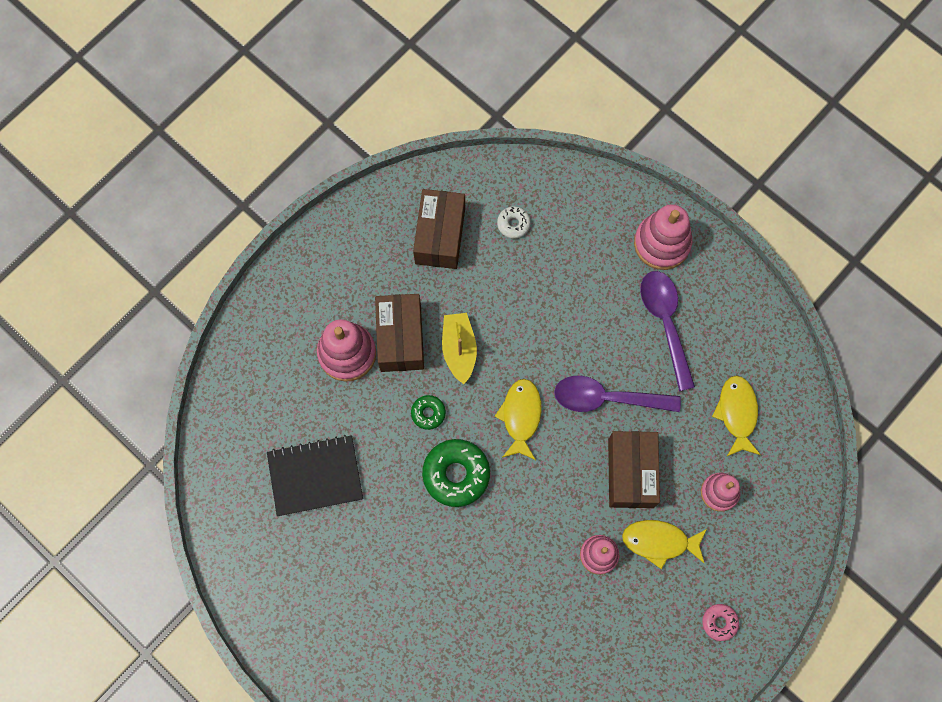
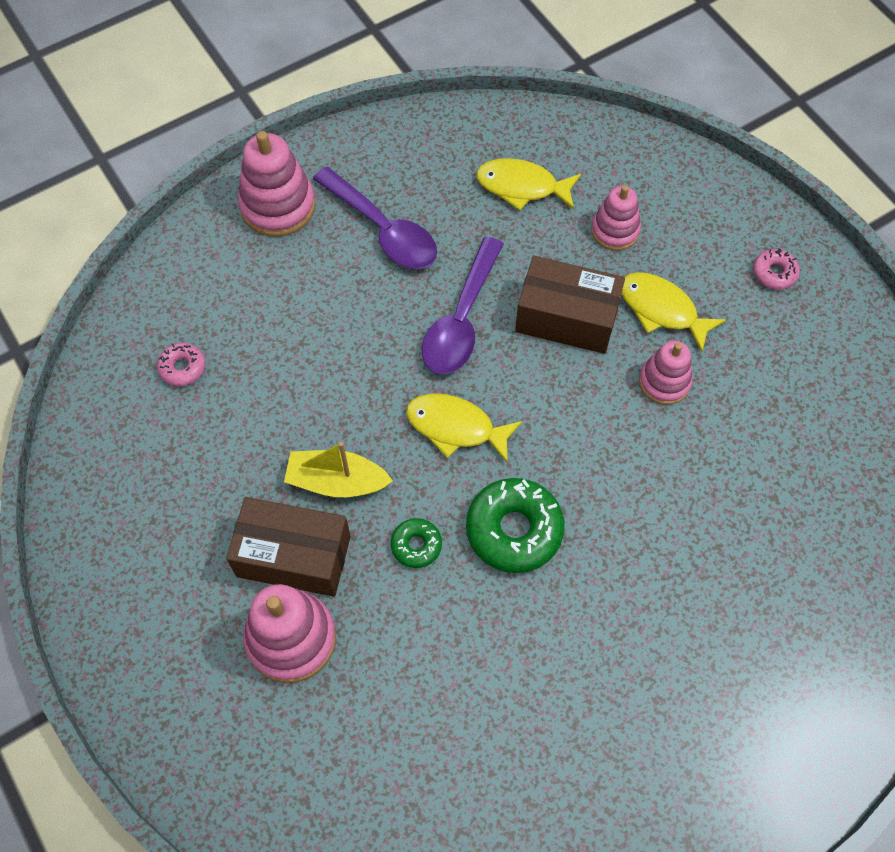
camera: 75 degrees left, 10 degrees down
(315, 476) = (465, 731): black notebook -> none
(440, 236) = (161, 465): brown box -> none
(513, 224) = (182, 368): white donut -> pink donut
(659, 541) = (662, 310): yellow fish -> yellow fish turned 105 degrees clockwise
(665, 323) = (383, 230): purple spoon -> purple spoon turned 135 degrees counterclockwise

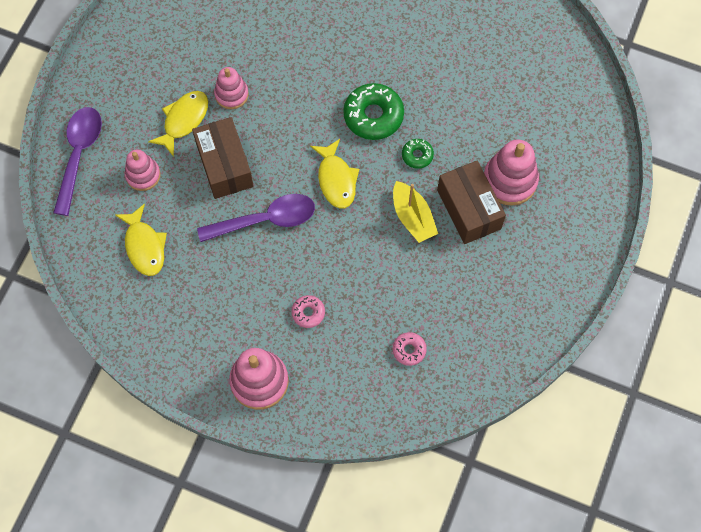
camera: 125 degrees left, 5 degrees up
(383, 230) = (233, 305): purple spoon -> purple spoon (79, 155)
(662, 310) = (183, 120): yellow fish -> yellow fish turned 150 degrees counterclockwise
(774, 273) = (117, 77): pink donut -> pink donut (308, 313)

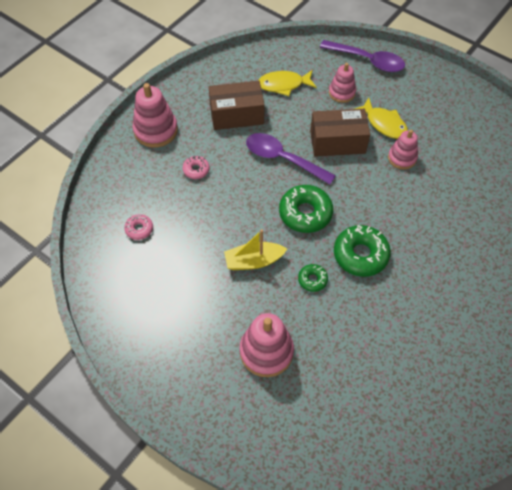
camera: 105 degrees right, 10 degrees down
(265, 220) = (283, 159): purple spoon -> purple spoon turned 120 degrees clockwise
(336, 179) = (305, 213): yellow fish -> green donut
(469, 209) = (248, 308): brown box -> brown box (237, 115)

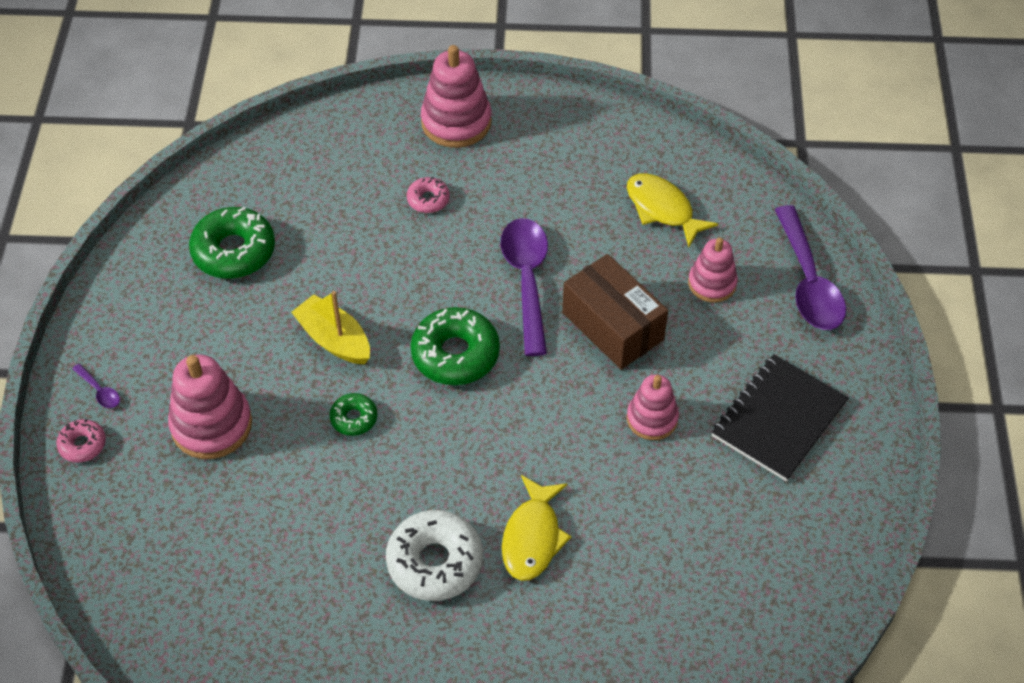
camera: 55 degrees right, 5 degrees down
(139, 229) = (291, 197): pink donut -> pink donut (82, 445)
(197, 399) = (100, 391): none -> purple spoon
(237, 115) = (558, 189): brown box -> none
(360, 255) = (436, 452): green donut -> green donut (234, 251)
(384, 124) = (698, 364): yellow fish -> yellow fish (532, 537)
(426, 292) = (435, 562): none -> white donut
(435, 114) = (779, 419): none -> black notebook

